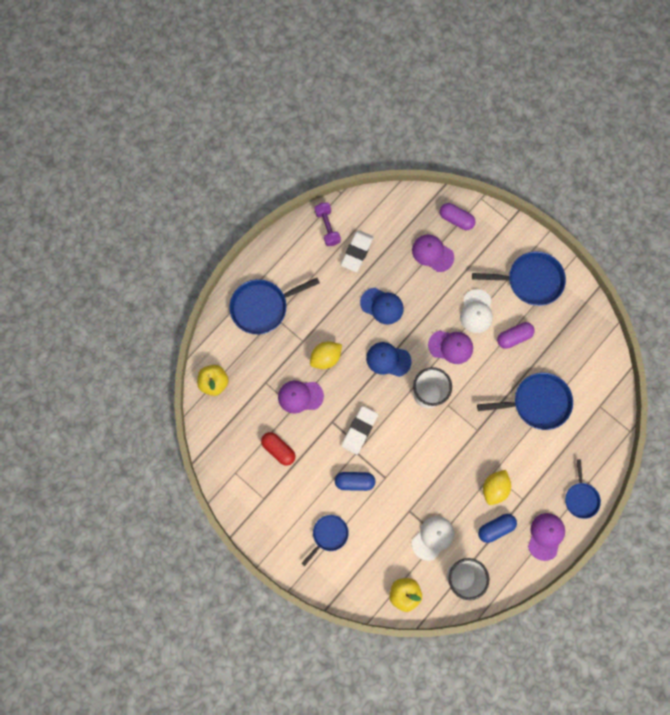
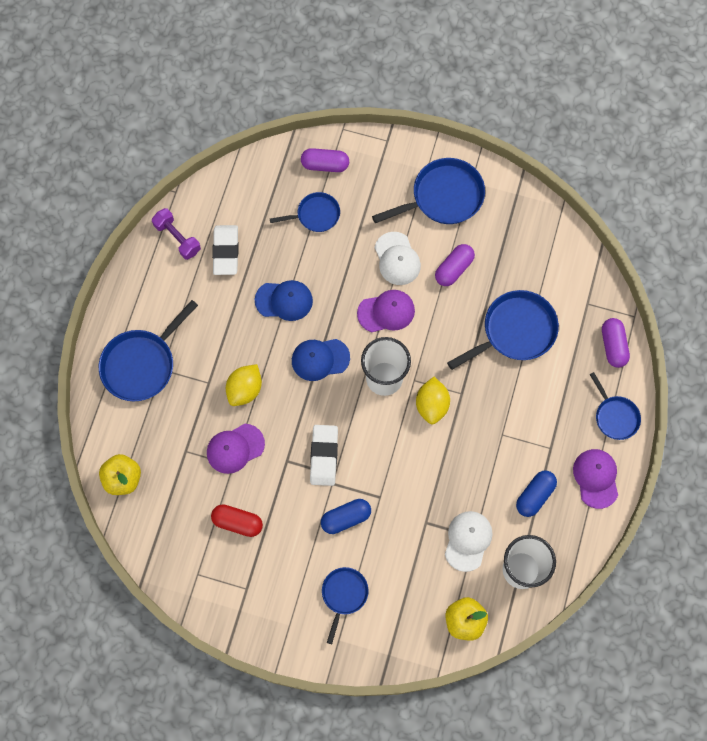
camera: 25 degrees left, 5 degrees down
(432, 253) = (315, 215): purple cap -> blue pan
(494, 488) = (512, 450): yellow lemon -> yellow lemon (432, 405)
(604, 446) = (613, 346): none -> purple capsule

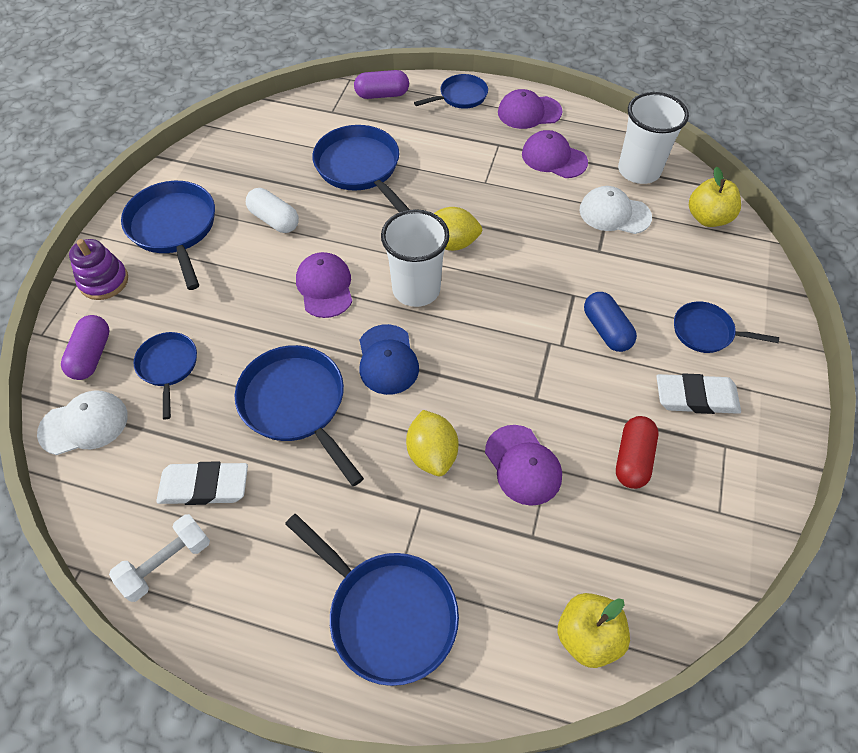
camera: 90 degrees left, 15 degrees down
(177, 238) = (167, 563): purple dumbbell -> white dumbbell
(245, 390) = (432, 454): yellow lemon -> yellow lemon turned 45 degrees clockwise
(284, 300) = (296, 404): blue cap -> blue pan
(324, 456) = (525, 354): white eraser -> white eraser (696, 397)
(390, 158) = (104, 281): none -> purple stacking toy
(397, 259) = (252, 275): white cap -> white cap (84, 424)
(454, 269) = (274, 220): purple capsule -> white capsule
(535, 495) = (554, 158): blue capsule -> purple cap

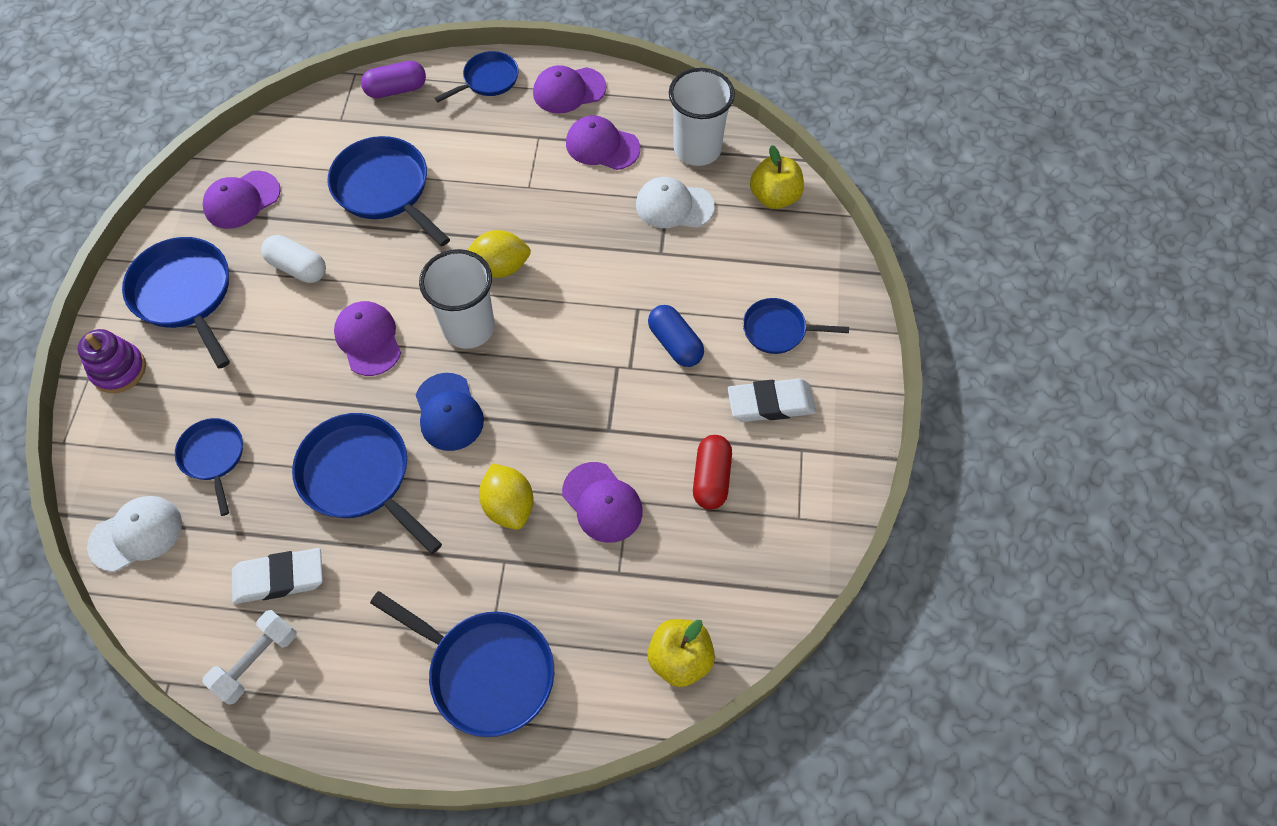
camera: 10 degrees left, 5 degrees up
(92, 355) = (126, 457): purple capsule -> none
(237, 161) = (241, 200): none -> purple cap

